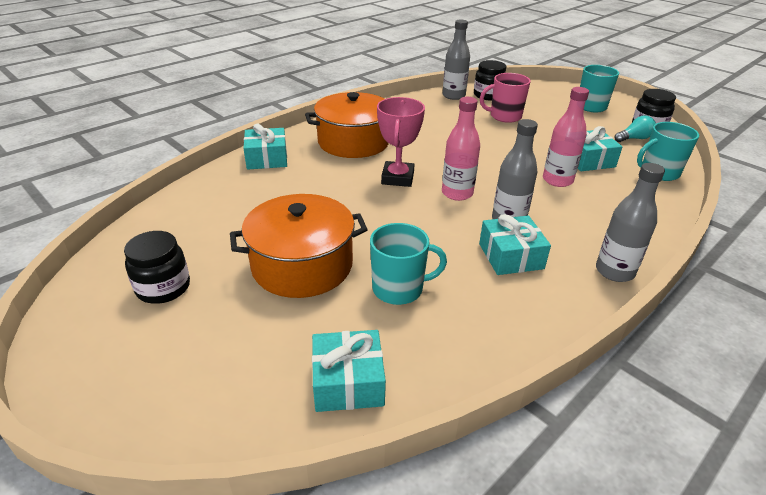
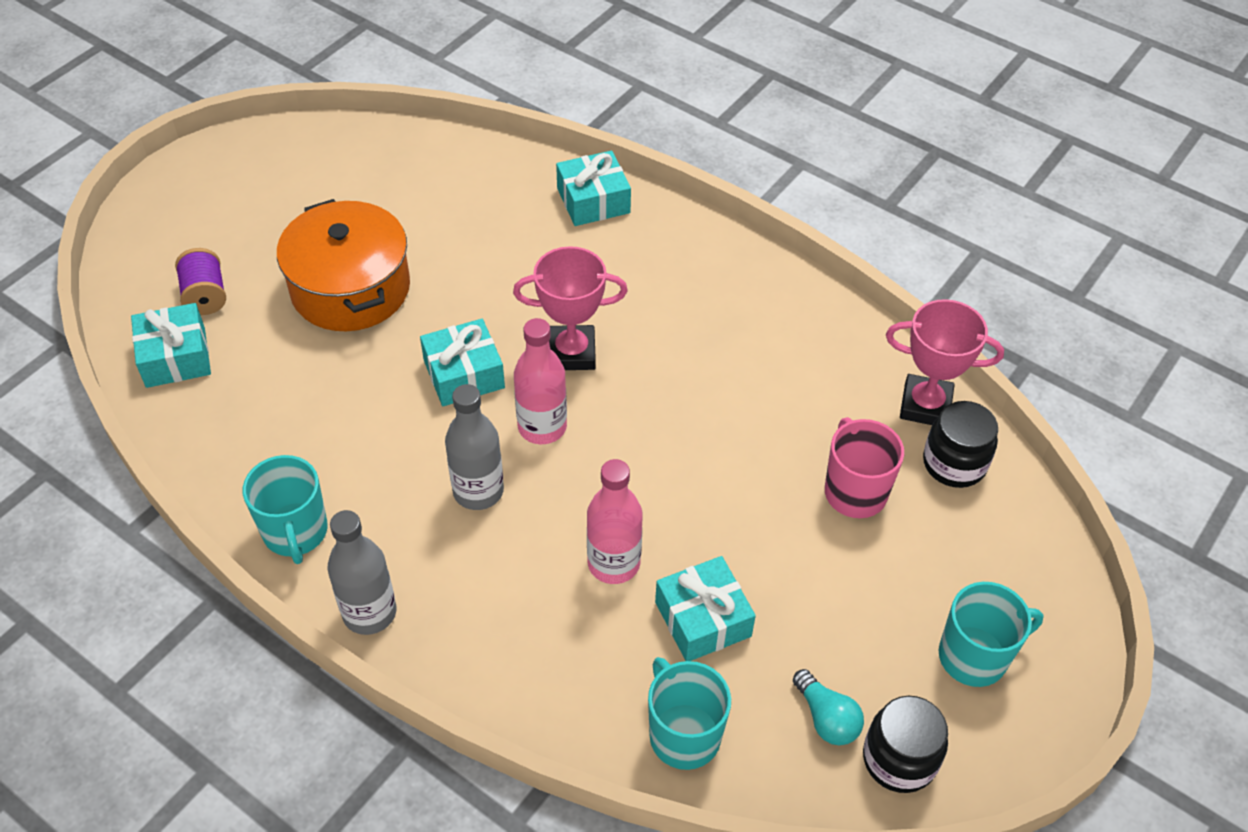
camera: 80 degrees right, 15 degrees up
(163, 288) = (303, 190): black jar -> none
(272, 358) = (205, 296): none -> purple spool
(353, 142) = (674, 285): orange pot -> none
(399, 289) = (315, 381): turquoise mug -> turquoise mug (295, 532)
(453, 96) = (925, 405): grey bottle -> pink trophy
(511, 256) = (391, 492): turquoise gift -> turquoise gift (464, 374)

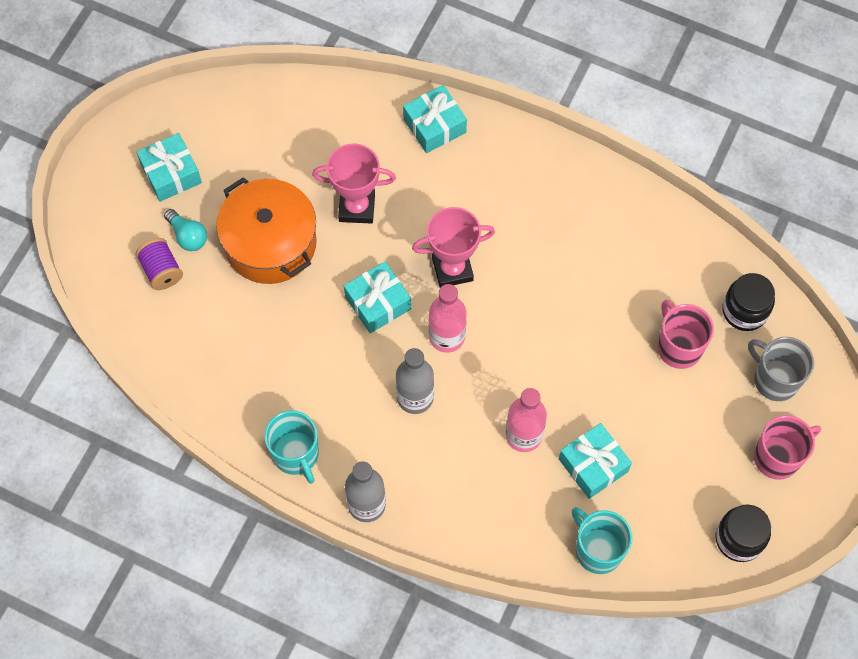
camera: 10 degrees left, 15 degrees up
(175, 357) = (159, 329): turquoise gift -> turquoise gift (171, 174)
(826, 718) = (688, 520): turquoise light bulb -> turquoise light bulb (188, 236)
(925, 405) = (717, 266): pink trophy -> pink trophy (357, 207)
(974, 656) = (777, 457): turquoise mug -> pink mug
(984, 554) = (775, 379): none -> grey mug

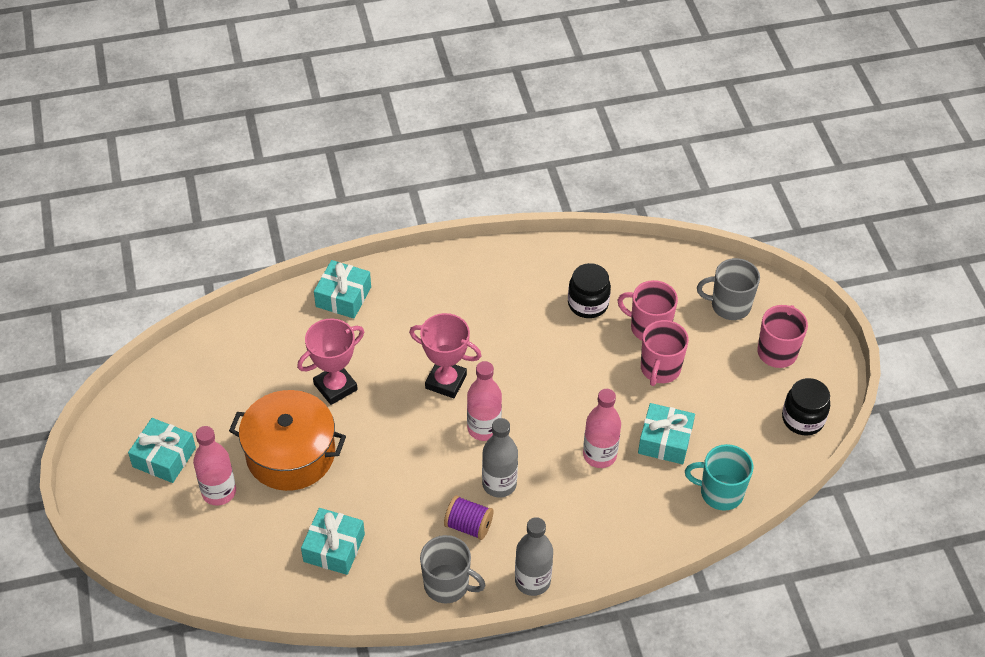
camera: 40 degrees left, 15 degrees down
(161, 271) = (220, 530): purple spool -> purple spool (468, 526)
(188, 236) = (219, 492): turquoise light bulb -> pink bottle
(296, 454) = (447, 585): turquoise mug -> grey mug
(378, 303) = (412, 440): turquoise gift -> turquoise gift (334, 548)
(452, 269) = (446, 381): pink trophy -> pink trophy turned 75 degrees clockwise
(651, 394) = (660, 369): none -> pink mug
(744, 311) = (670, 277): black jar -> black jar (588, 304)

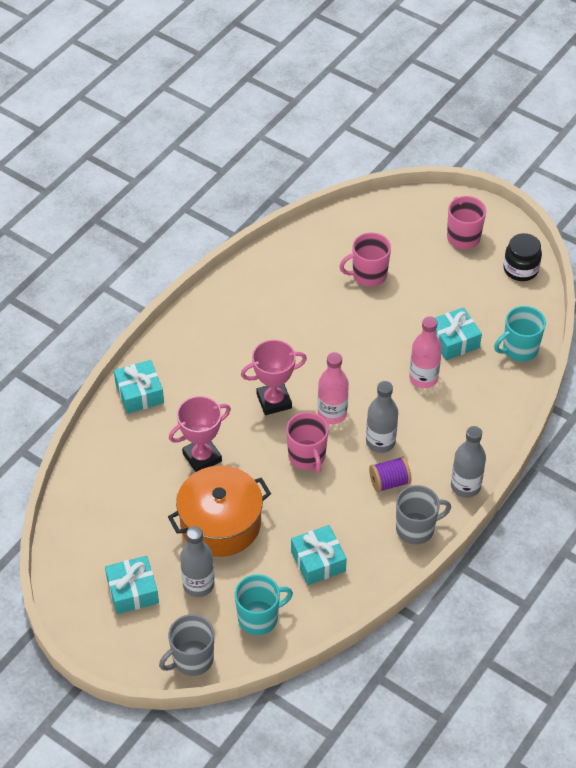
camera: 40 degrees left, 0 degrees up
(219, 492) = (198, 584): pink bottle -> grey bottle
(235, 558) = (259, 618): none -> turquoise mug
(335, 387) = (202, 457): pink trophy -> pink trophy turned 45 degrees clockwise
(588, 304) = (313, 286): black jar -> none
(660, 369) = (403, 297): pink mug -> pink mug (307, 456)
(729, 305) = (404, 227): grey mug -> grey mug (192, 659)

